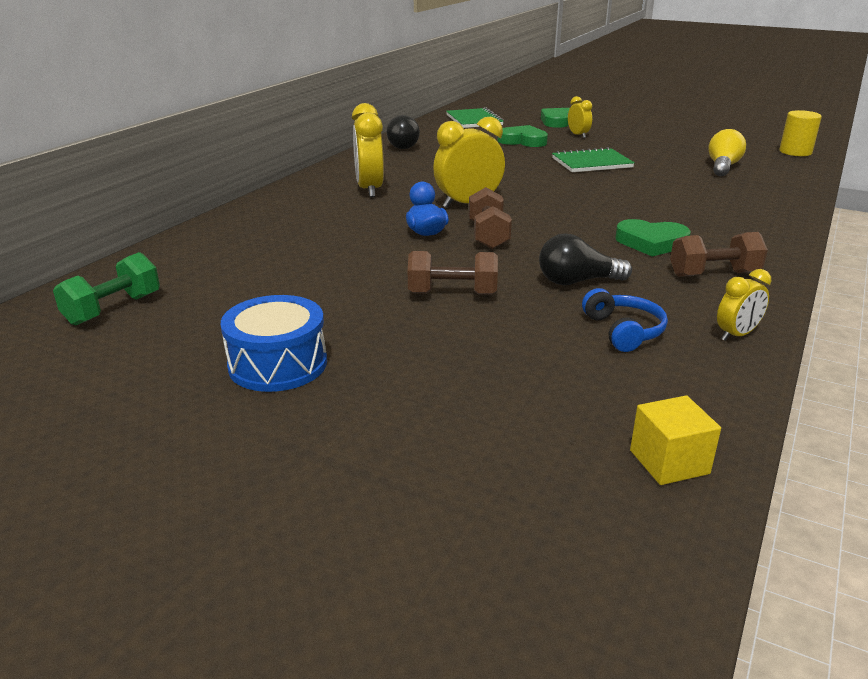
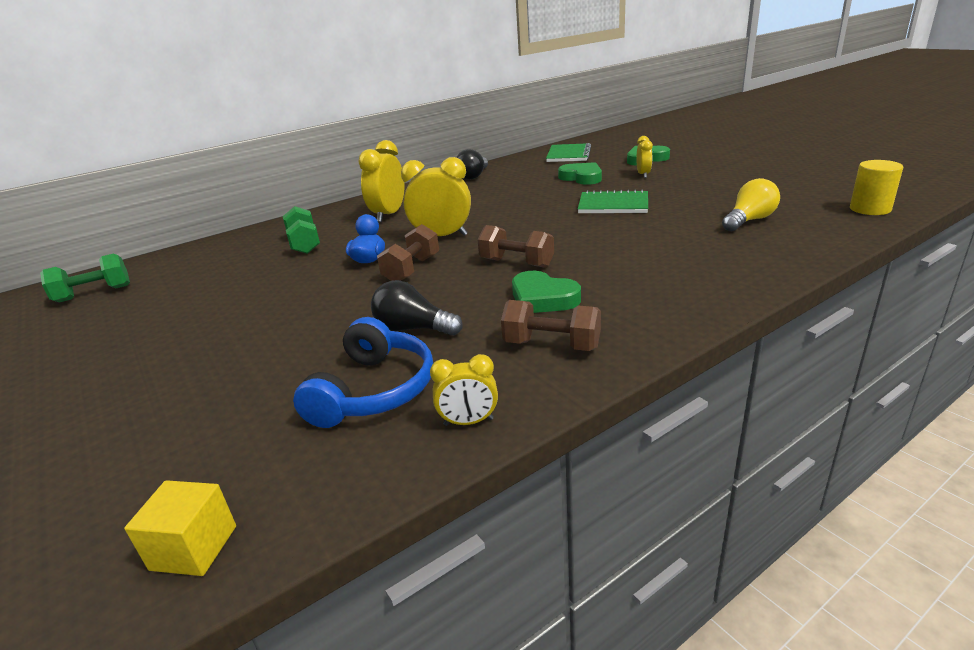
camera: 30 degrees right, 0 degrees up
(278, 364) = (104, 359): blue drum -> none
(317, 226) = (304, 244): none -> green dumbbell
(452, 294) = (301, 322): brown dumbbell -> brown dumbbell (516, 263)
(623, 331) = (373, 390): blue headphones -> blue headphones, size x1.54

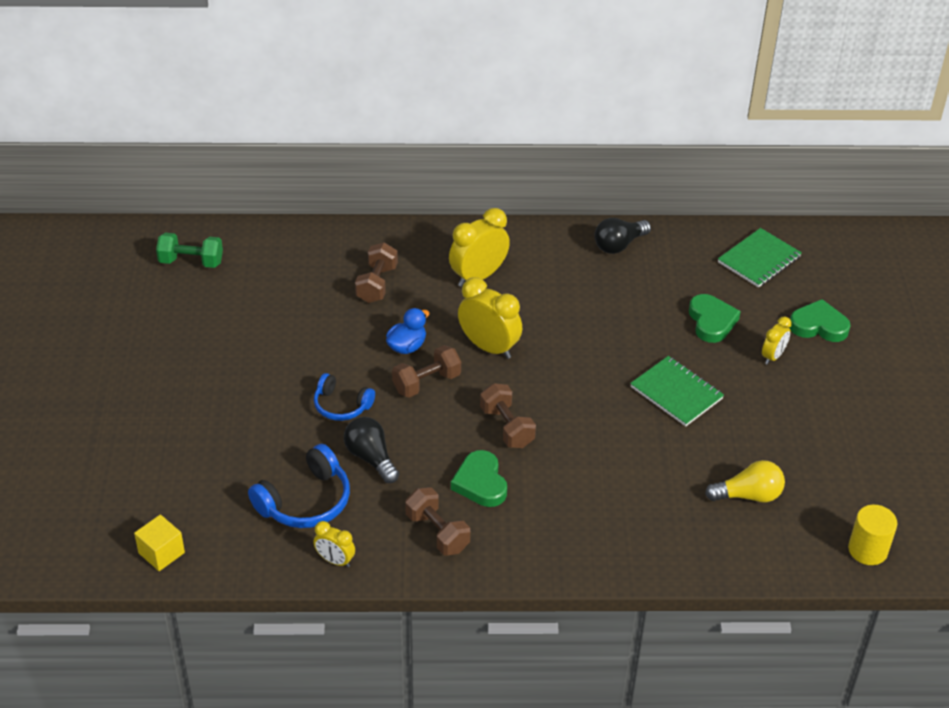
camera: 30 degrees right, 15 degrees up
(304, 244) = (377, 284): green dumbbell -> brown dumbbell
(342, 311) = (341, 405): none -> blue headphones

